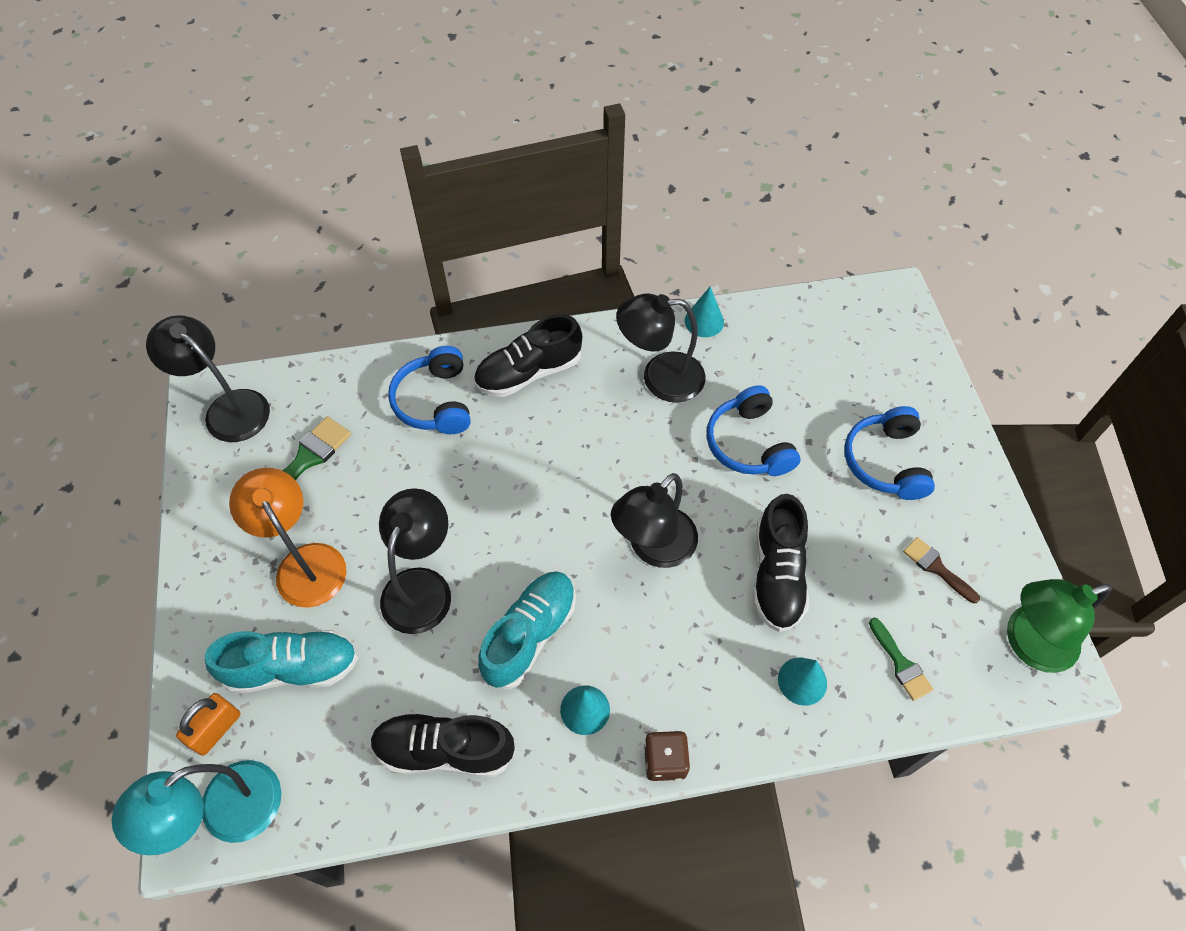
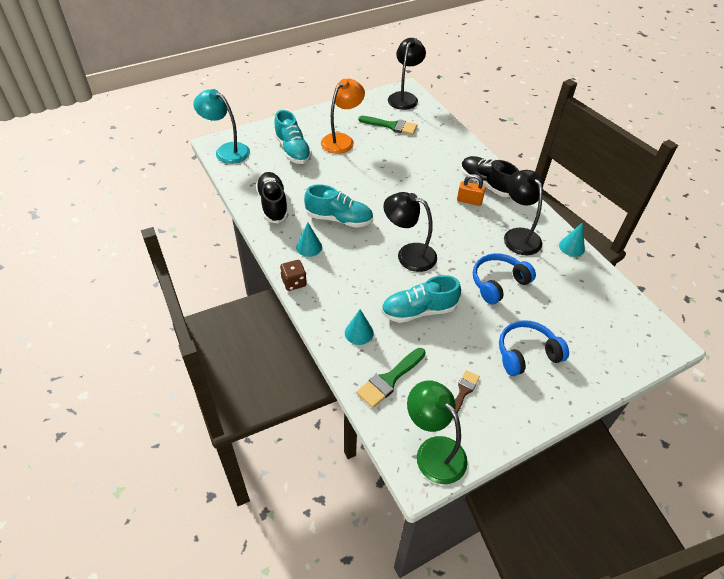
camera: 70 degrees right, 10 degrees down
(216, 729) = (259, 138): orange padlock -> orange padlock (469, 201)
(422, 586) = (347, 177): black lamp -> none
(435, 401) = (447, 156): blue headphones -> none
(777, 575) = (418, 311): black shoe -> turquoise shoe
(900, 663) = (389, 379): green brush -> green brush, size x1.54

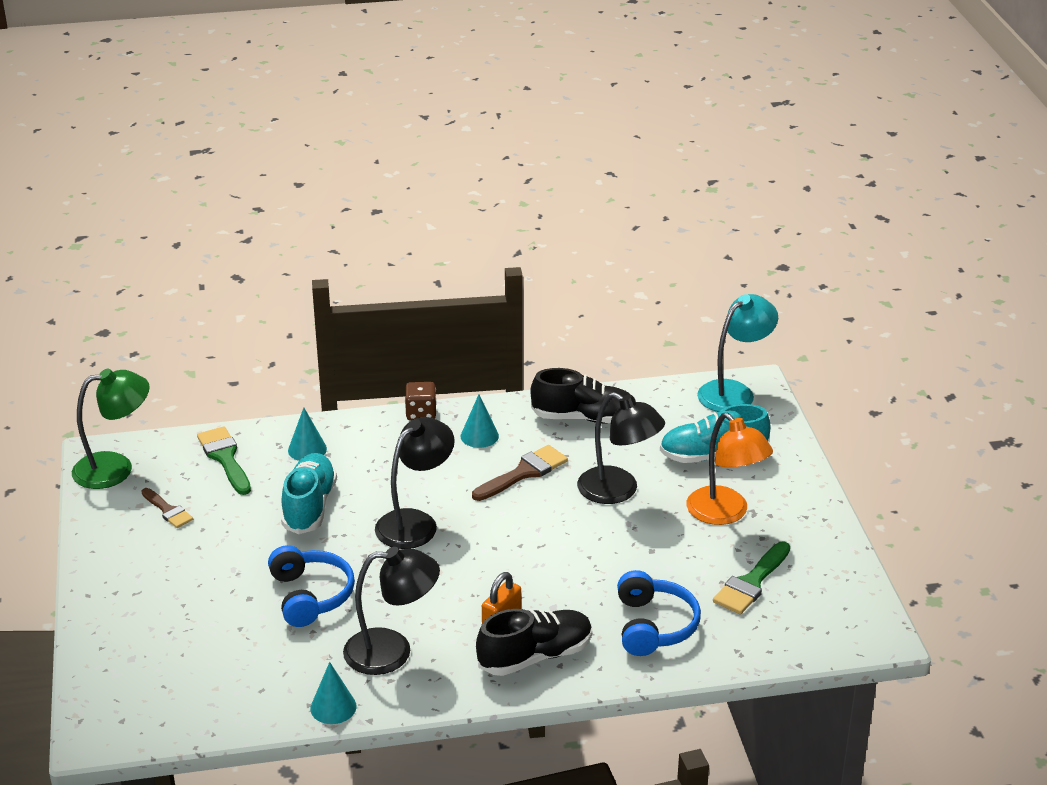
camera: 110 degrees right, 15 degrees down
(339, 219) = (524, 473): turquoise shoe -> brown brush
(404, 97) = (848, 624): black lamp -> black lamp (618, 491)
(526, 354) = (179, 582): blue headphones -> blue headphones (653, 626)

